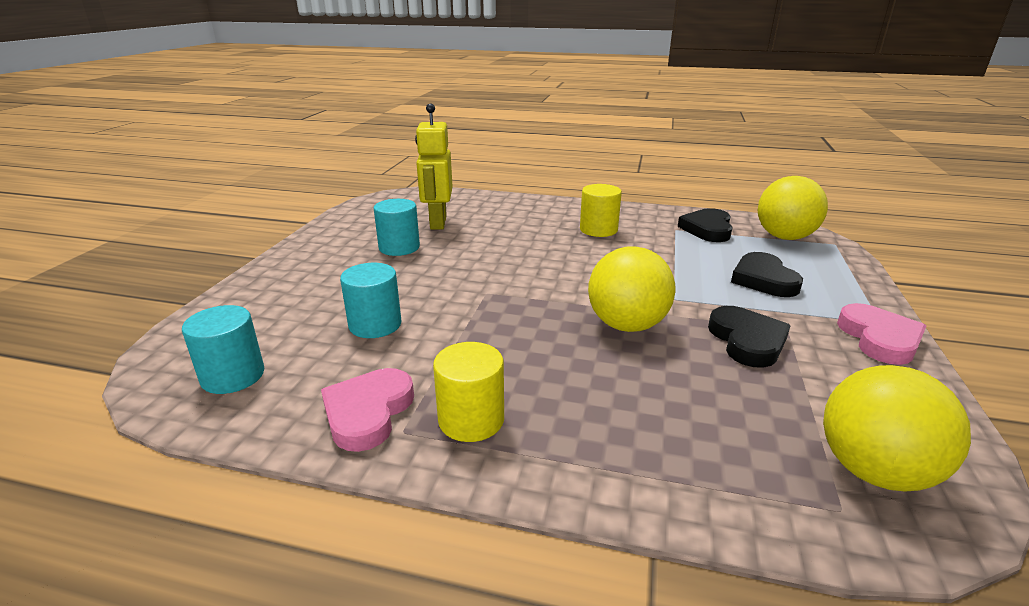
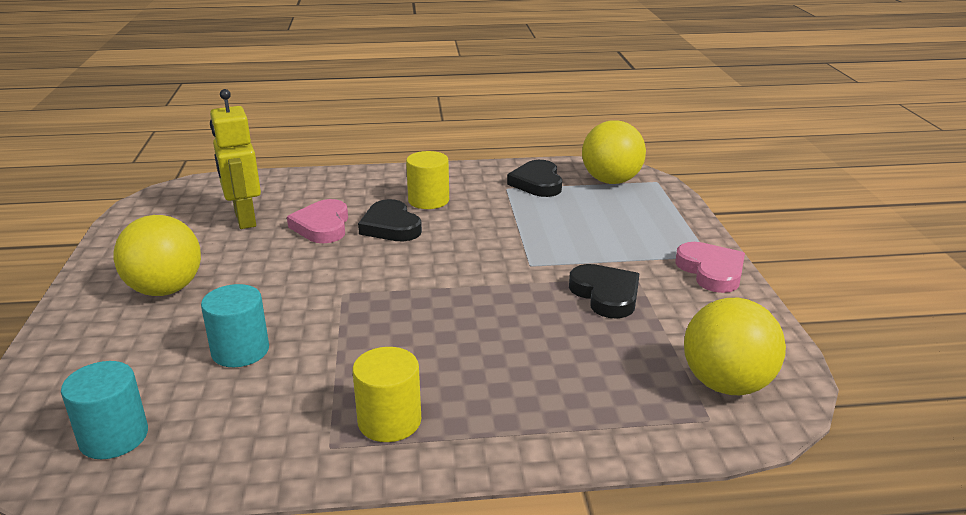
camera: 20 degrees left, 0 degrees up
(368, 412) = (285, 438): pink heart -> pink heart (322, 226)
(399, 247) = (216, 258): turquoise cylinder -> none
(627, 325) = (495, 301): yellow ball -> yellow ball (165, 290)
(763, 279) = (604, 230): black heart -> black heart (390, 226)

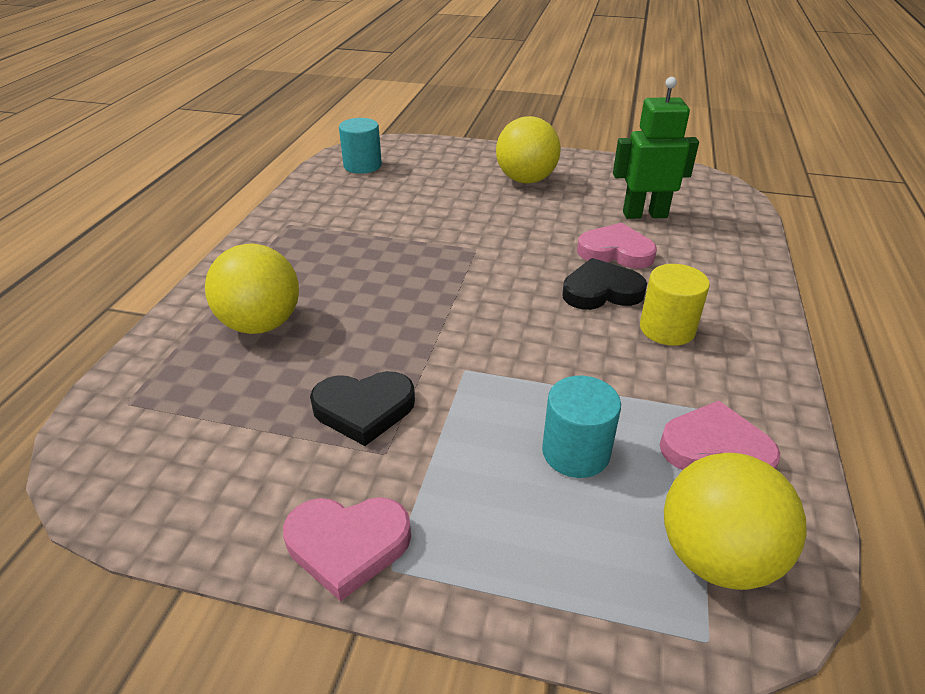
camera: 110 degrees right, 10 degrees up
(240, 351) = (420, 202): turquoise cylinder -> turquoise cylinder (575, 452)
(244, 219) = (644, 214): yellow robot -> green robot
(389, 421) = (290, 246): yellow cylinder -> none
(537, 183) = (715, 449): black heart -> pink heart
(726, 384) = (149, 437): yellow ball -> yellow ball (261, 324)

